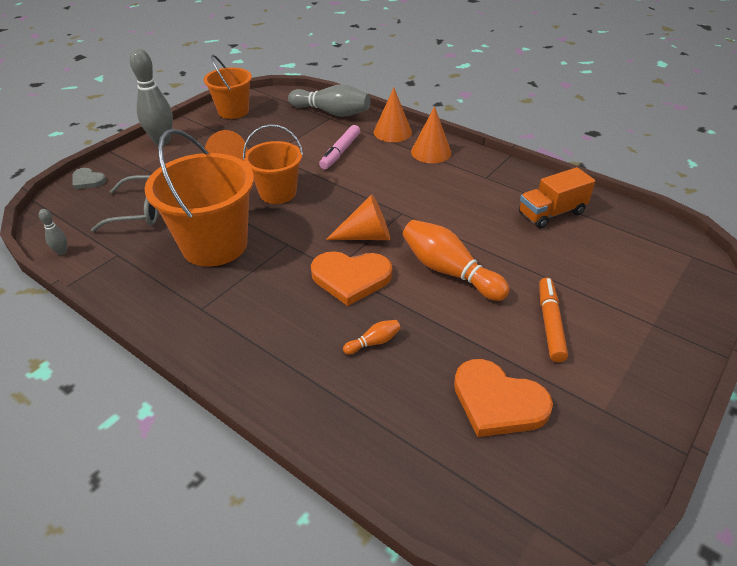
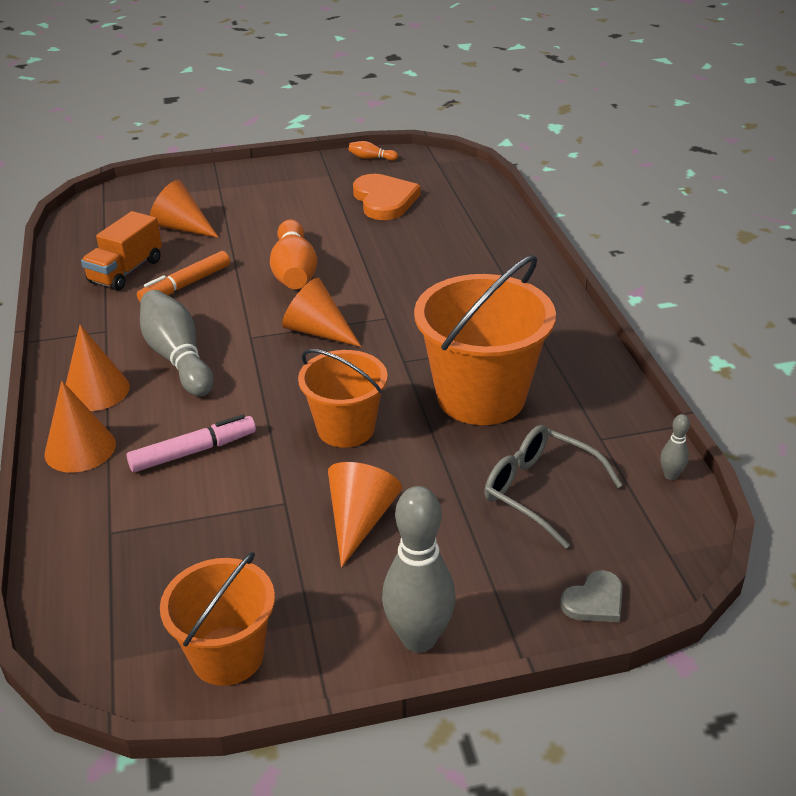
camera: 140 degrees left, 5 degrees down
(88, 180) = (594, 601): grey heart -> grey heart turned 75 degrees clockwise
(332, 112) = (89, 543): grey bowling pin -> grey bowling pin (177, 357)
(351, 278) = (382, 304): orange heart -> none
(374, 342) = (422, 257): orange bowling pin -> orange bowling pin (371, 158)
(550, 323) = (282, 214): orange marker -> orange marker (185, 285)
(551, 213) = (126, 271): orange truck -> orange truck turned 105 degrees clockwise
(592, 265) = (182, 227): none -> orange cone

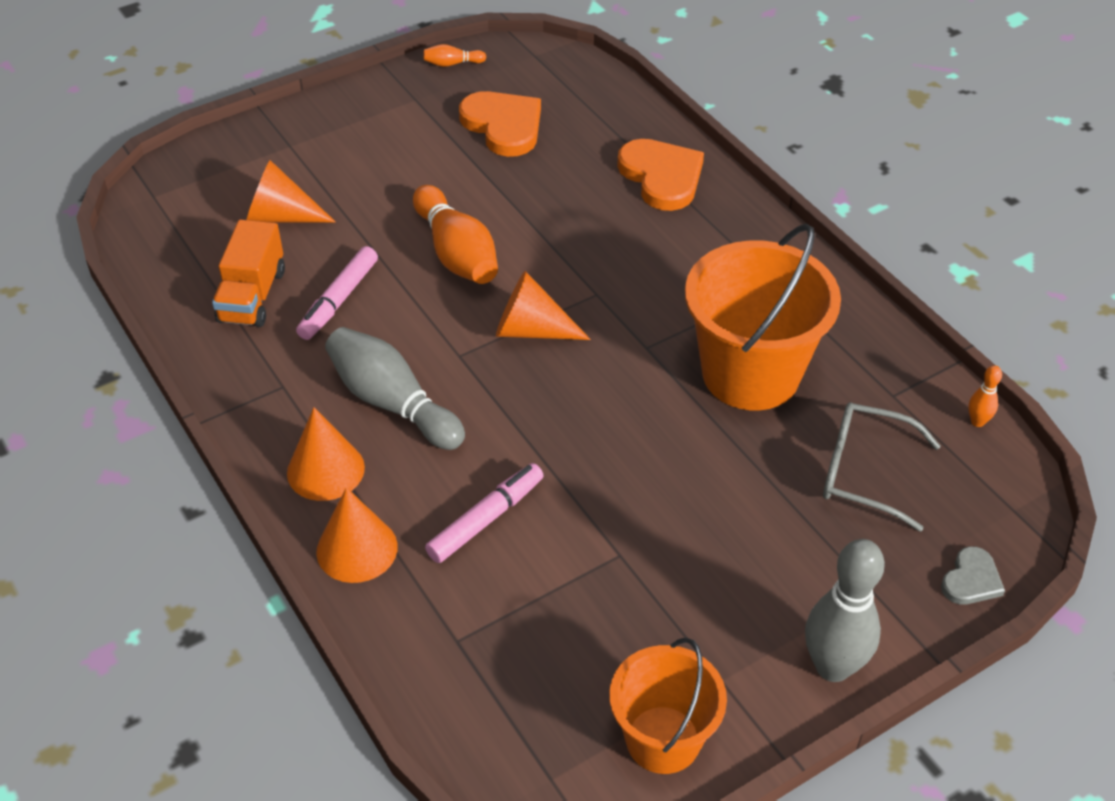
camera: 20 degrees left, 10 degrees up
(185, 285) = (338, 300): orange marker -> pink marker
(346, 428) = (632, 449): orange bucket -> none
(360, 520) = (707, 554): orange cone -> none
(489, 251) = (661, 177): none -> orange heart
(670, 475) = (977, 422): grey bowling pin -> orange bowling pin

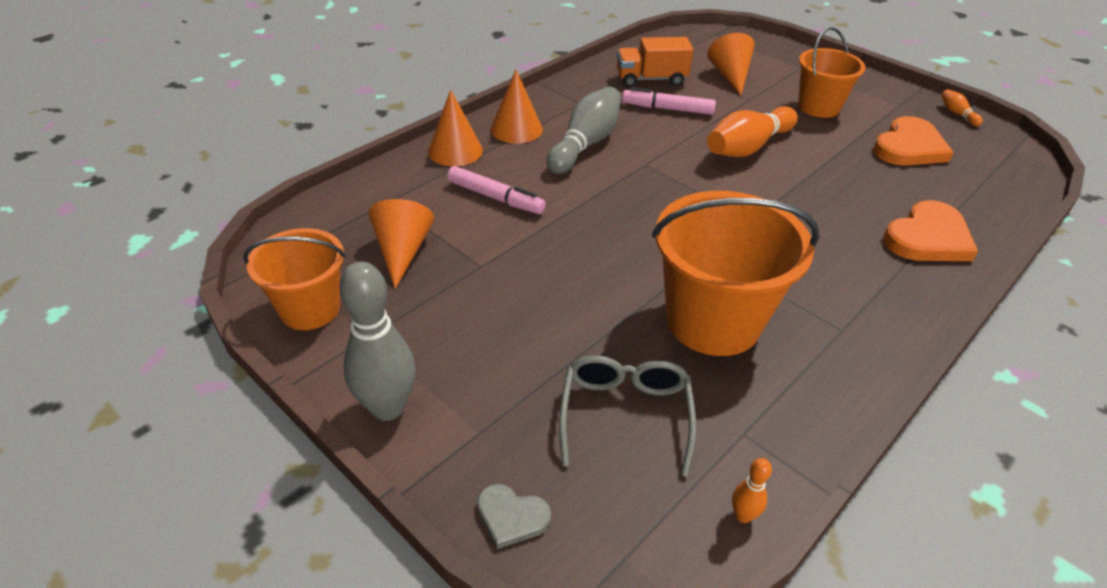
camera: 75 degrees right, 5 degrees down
(392, 164) = (818, 107): none -> orange bucket
(531, 330) = (690, 192): orange cone -> orange cone (402, 251)

